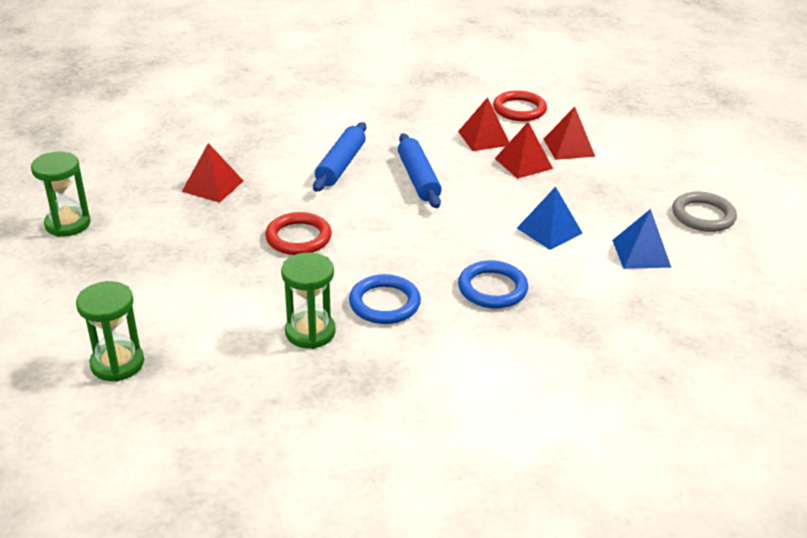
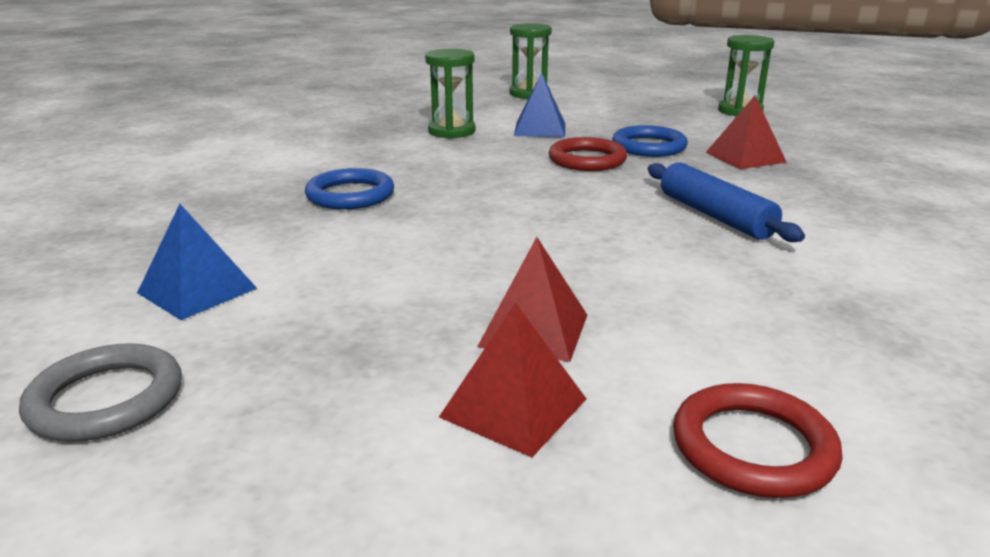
camera: 135 degrees right, 10 degrees down
(384, 303) = (429, 157): blue ring -> blue ring (649, 146)
(418, 179) = (612, 242): blue rolling pin -> none
(484, 138) = (668, 339): red pyramid -> none
(549, 230) = (359, 262): blue pyramid -> blue pyramid (540, 129)

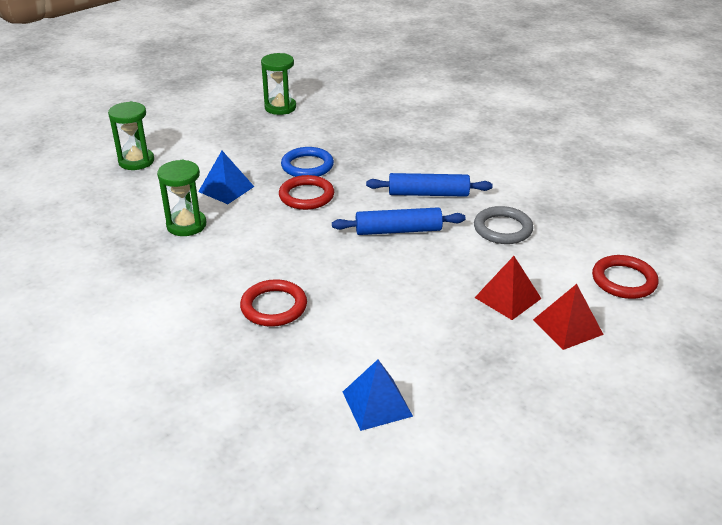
camera: 60 degrees left, 10 degrees up
(106, 399) = (486, 455): grey ring -> grey ring (502, 229)
(350, 195) = (274, 306): blue ring -> red ring
(594, 218) = (398, 230): none -> blue rolling pin
(745, 157) = (358, 145): red pyramid -> none

